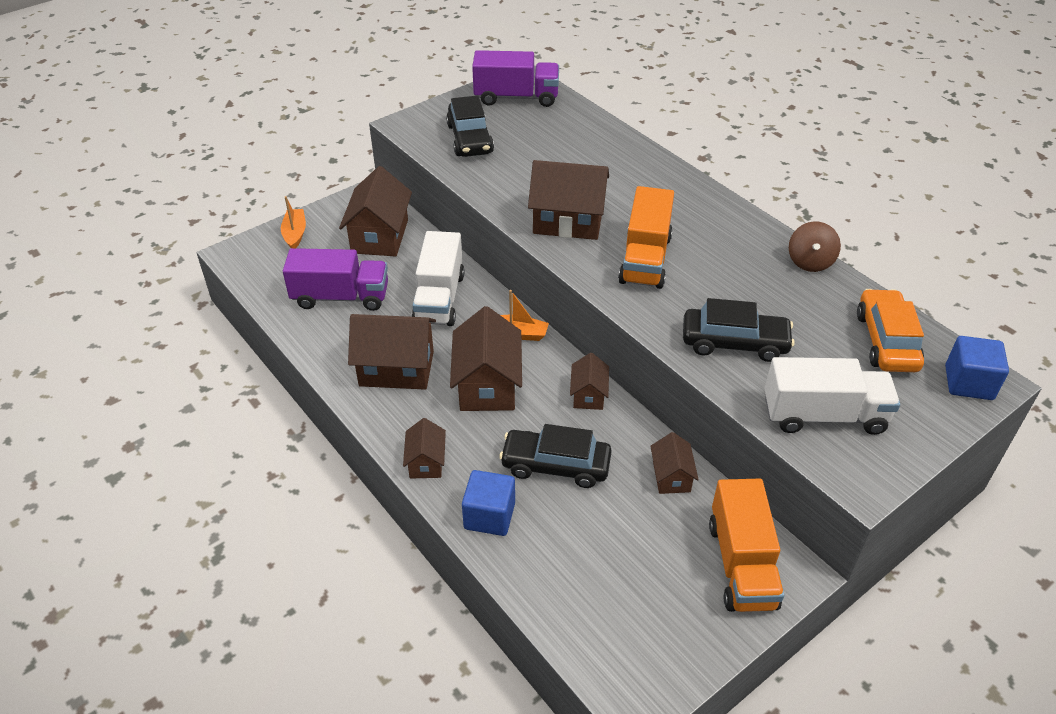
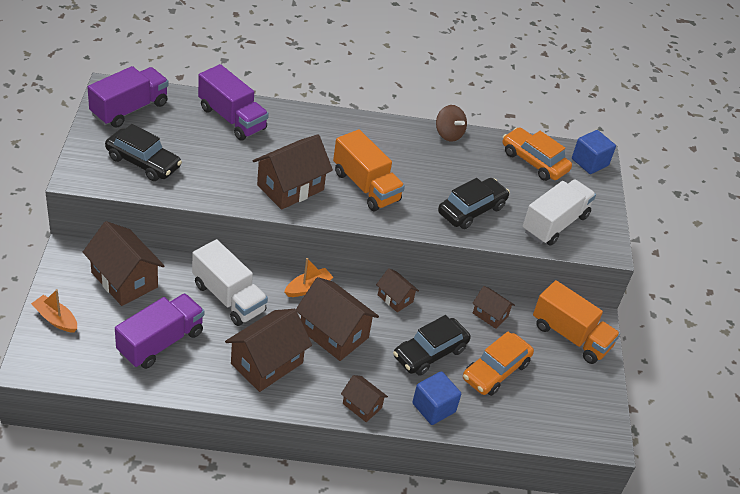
camera: 55 degrees left, 0 degrees up
(595, 143) = (232, 118): none -> purple truck
(602, 532) = (495, 371): none -> orange car

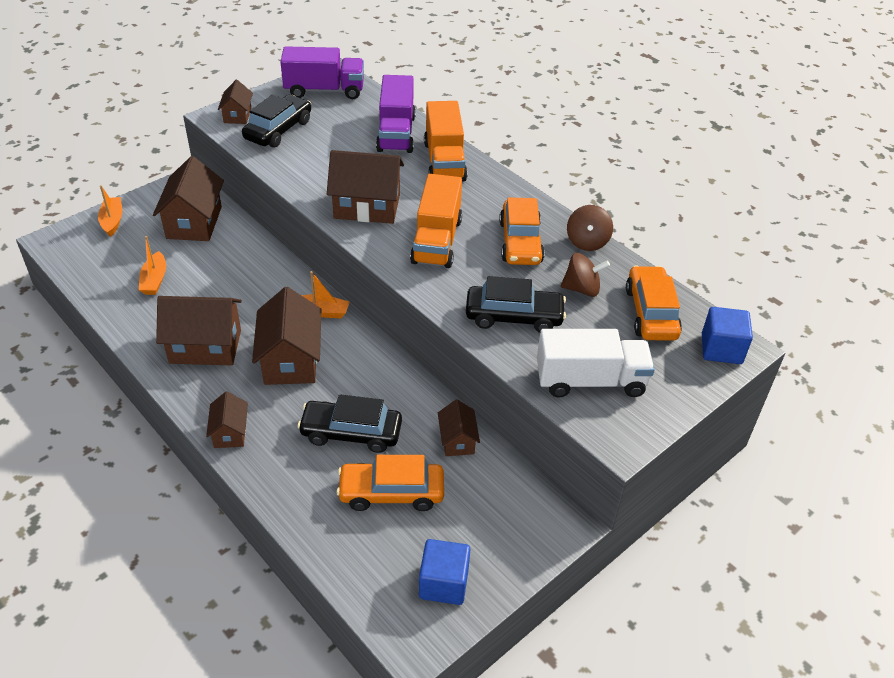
camera: 50 degrees right, 0 degrees up
(143, 162) = (278, 130): black car -> black car turned 135 degrees counterclockwise
(160, 342) = (154, 280): purple truck -> orange boat
(229, 297) = (249, 280): white truck -> none
(395, 298) = (385, 367): brown house -> brown house (237, 115)
(413, 157) = (520, 242): none -> orange car
(433, 408) = (287, 480): blue cube -> blue cube (443, 583)
(483, 168) = (582, 289): none -> brown spinning top
(571, 336) = (517, 518): orange truck -> orange truck (444, 161)

